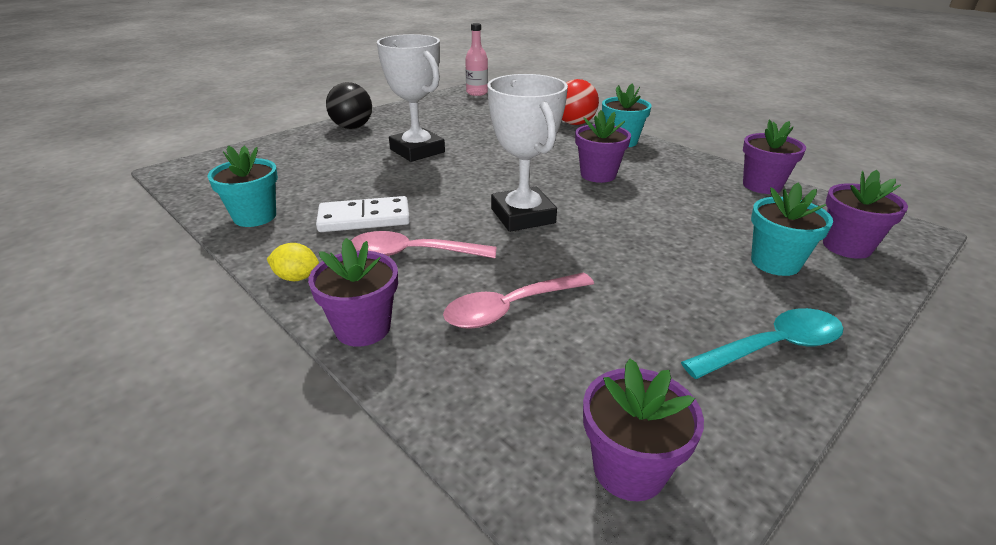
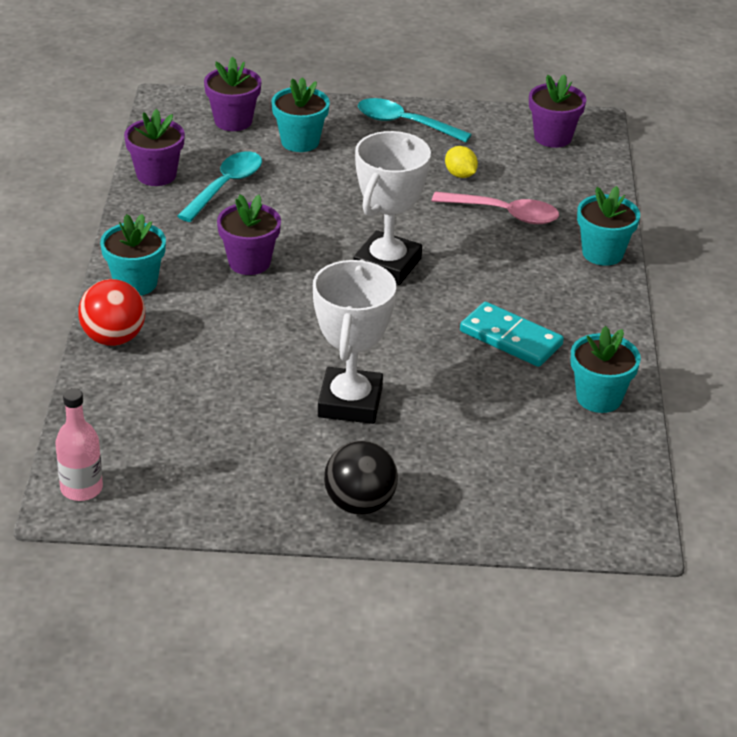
camera: 135 degrees left, 5 degrees up
(297, 277) = (613, 312): yellow lemon -> yellow lemon (460, 175)
(363, 328) = (602, 253): purple flower pot -> turquoise flower pot
(364, 218) = (511, 338): white domino -> turquoise domino
(413, 253) = (513, 283): pink spoon -> none
(717, 202) = (225, 186): none -> turquoise spoon

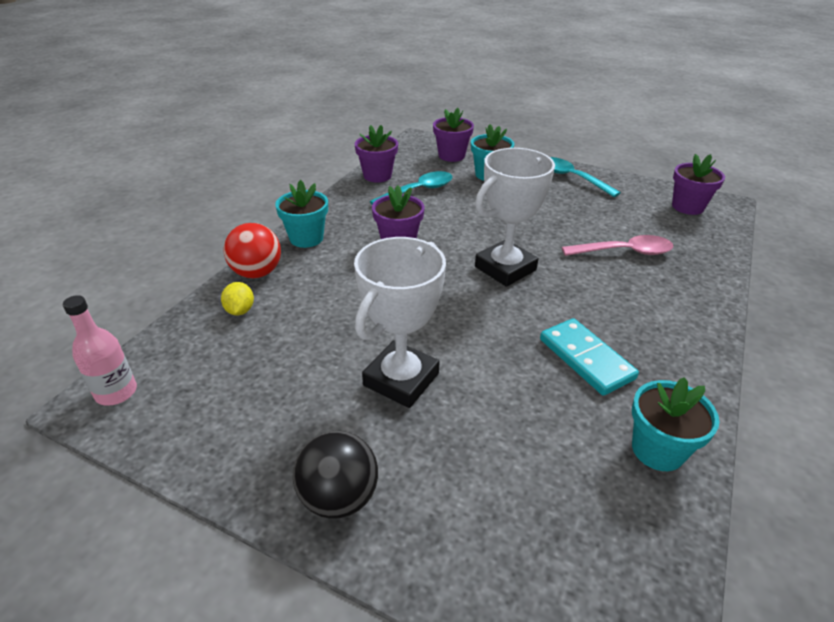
camera: 25 degrees right, 0 degrees up
(460, 175) = (599, 217): yellow lemon -> yellow lemon (240, 310)
(504, 214) = (624, 252): pink spoon -> pink spoon turned 45 degrees counterclockwise
(602, 253) = (705, 303): turquoise flower pot -> none

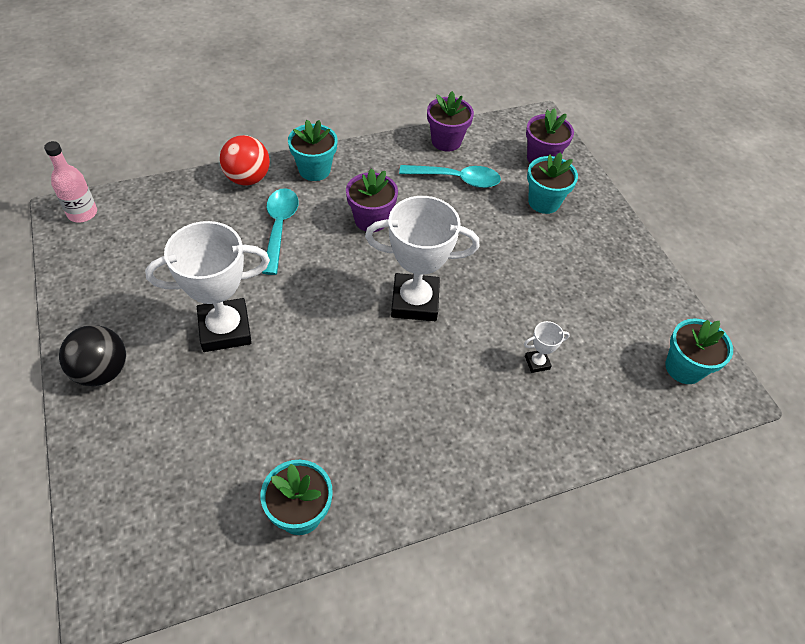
camera: 40 degrees right, 15 degrees up
(240, 310) = (203, 203): yellow lemon -> none
(572, 178) = (619, 257): turquoise spoon -> turquoise spoon (279, 227)
(586, 359) = (357, 417): turquoise domino -> none
(624, 252) = (537, 362): pink spoon -> white trophy
(687, 207) = (684, 368): purple flower pot -> turquoise flower pot

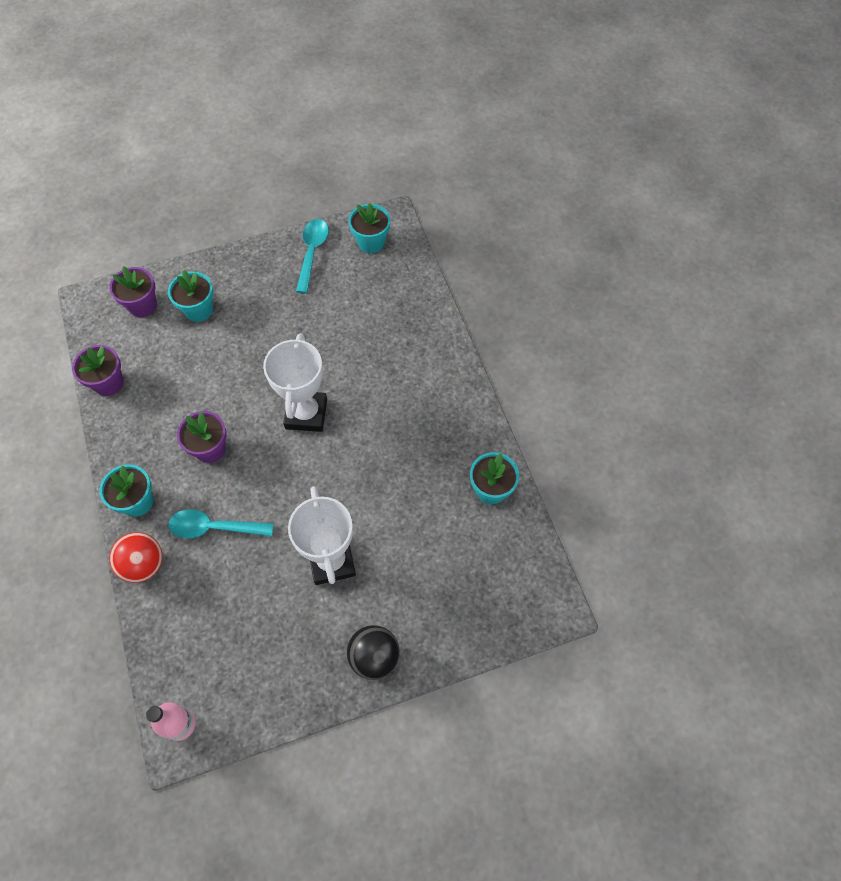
camera: 85 degrees left, 10 degrees up
(456, 179) = (163, 376): turquoise spoon -> turquoise spoon (312, 252)
(537, 362) = (366, 332): white trophy -> none

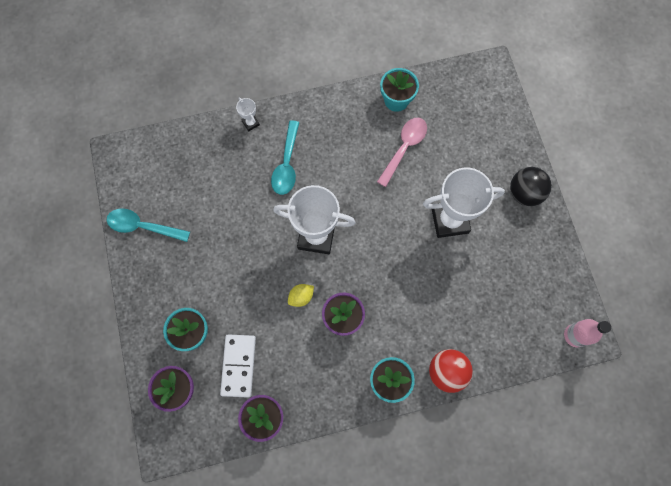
camera: 85 degrees left, 10 degrees up
(163, 353) = (238, 365): none -> white domino
(214, 527) = (417, 313): turquoise spoon -> turquoise spoon (287, 164)
(235, 405) = (301, 297): none -> yellow lemon
(371, 242) = (140, 173): turquoise flower pot -> none
(425, 502) = (404, 148): none -> pink spoon
(441, 335) = (250, 123): none -> white trophy

